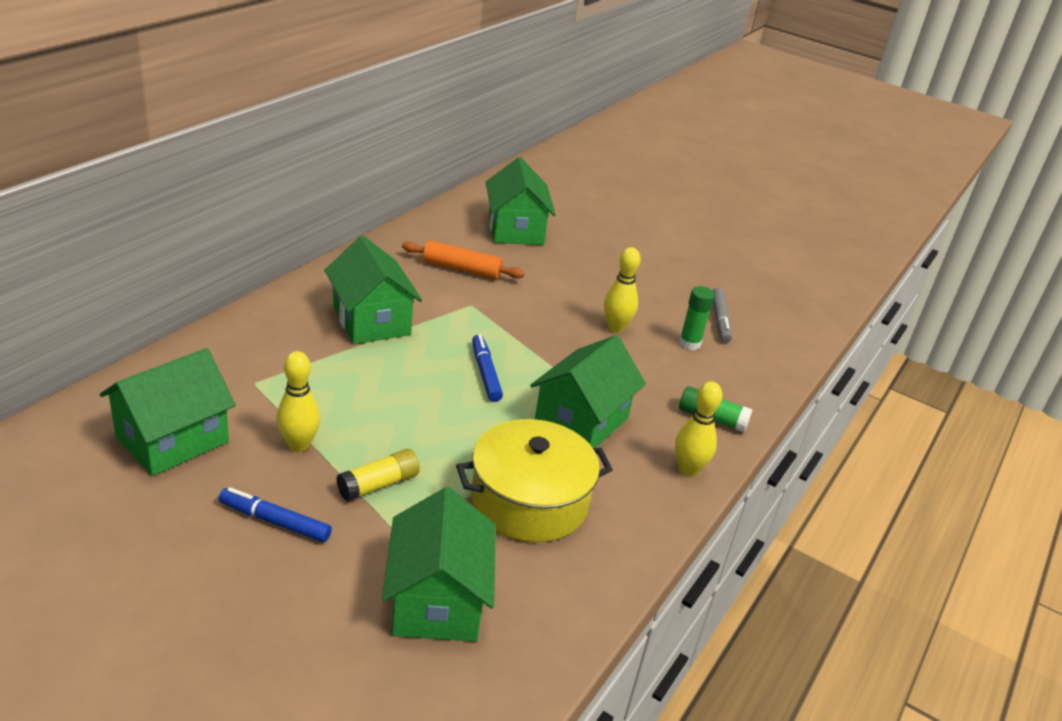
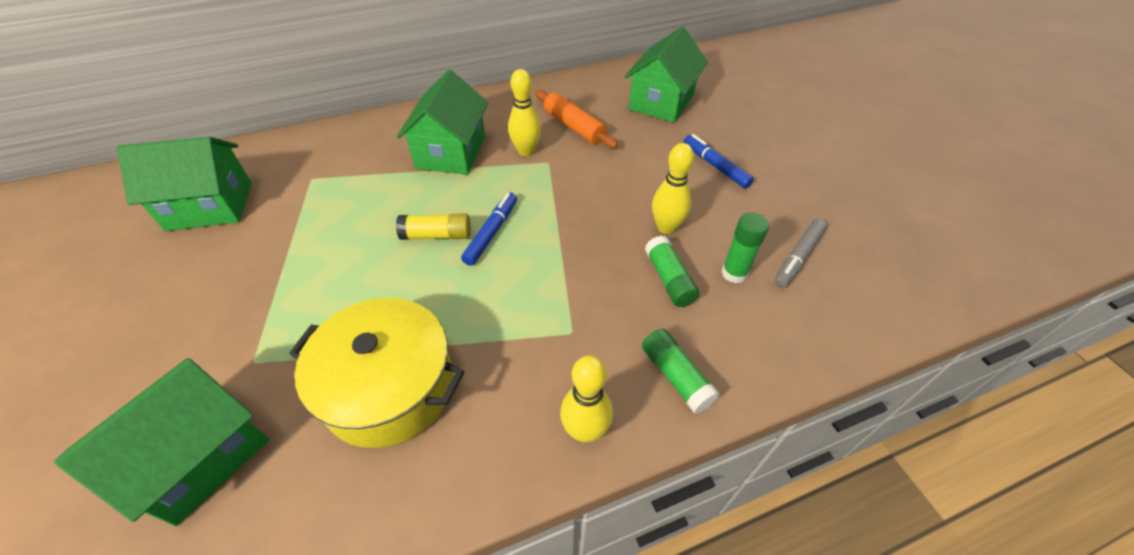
camera: 40 degrees right, 15 degrees up
(275, 521) = (186, 307): blue marker -> blue marker (715, 166)
(299, 445) = (279, 244): yellow bowling pin -> yellow bowling pin (526, 151)
(379, 484) = (291, 308): yellow glue stick -> yellow glue stick (437, 235)
(581, 421) = (528, 319): green house -> none
(651, 362) = (669, 279): none -> green glue stick

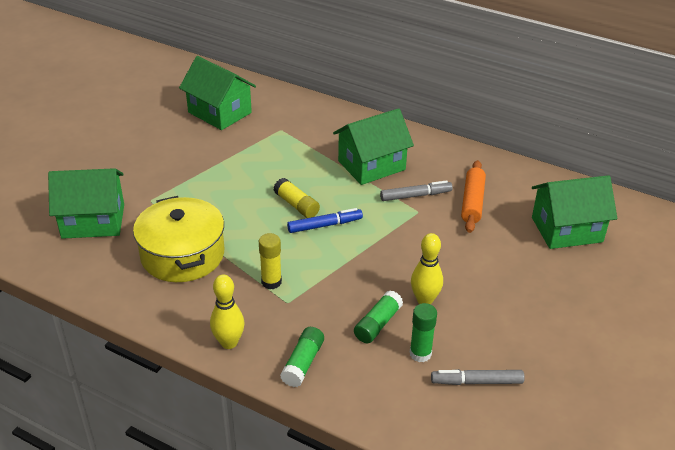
camera: 50 degrees right, 10 degrees down
(526, 151) = (415, 196): yellow bowling pin -> grey marker
(527, 327) = (271, 282): none -> yellow glue stick
(715, 166) = (525, 295): blue marker -> none

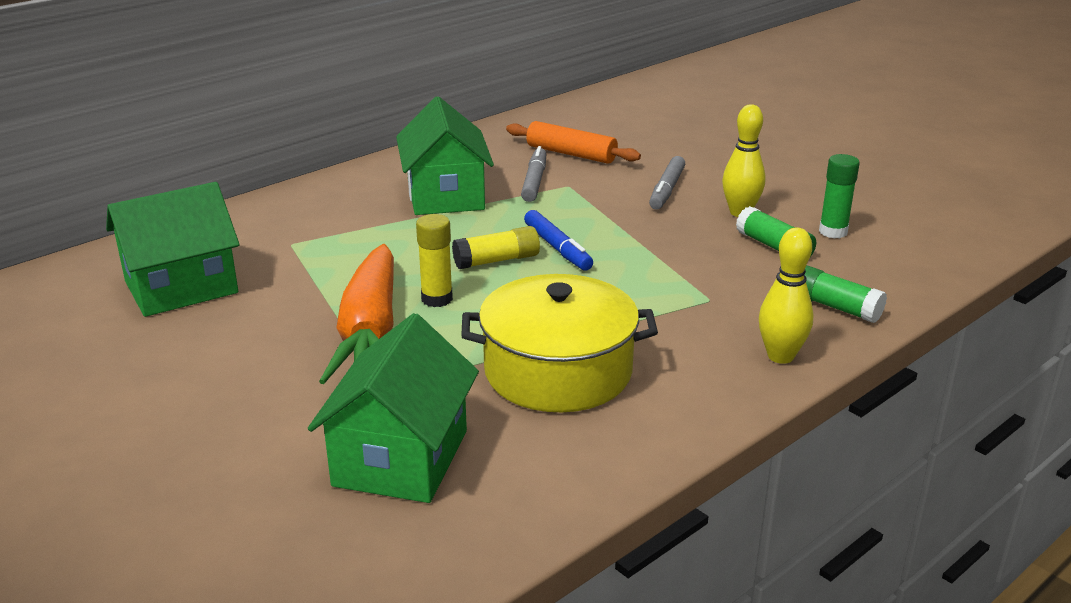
camera: 70 degrees left, 10 degrees down
(198, 182) = (370, 332): none -> orange carrot
(271, 282) = (661, 305): yellow glue stick -> yellow glue stick (437, 299)
(325, 225) = (557, 248): blue marker -> blue marker turned 150 degrees clockwise
(476, 382) = (884, 211): grey marker -> grey marker (666, 190)
(566, 229) = (652, 120): green house -> none

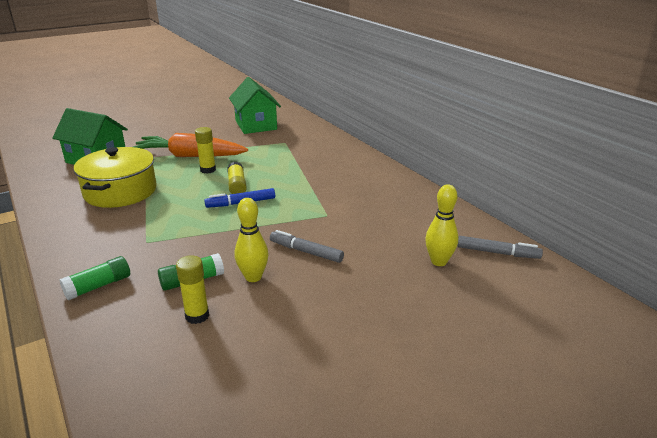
camera: 100 degrees right, 0 degrees up
(445, 195) = (326, 177): green house -> none
(534, 181) = (338, 204): grey marker -> grey marker (497, 253)
(571, 154) = (382, 222): orange rolling pin -> none
(780, 356) = (70, 253): yellow bowling pin -> yellow bowling pin (439, 261)
(833, 232) = (197, 316): green glue stick -> yellow glue stick

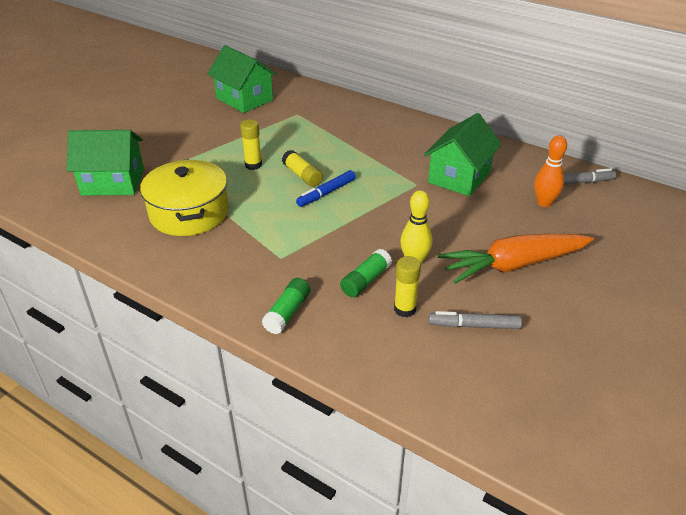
camera: 25 degrees left, 10 degrees up
(190, 156) = (215, 153): orange carrot -> orange carrot (513, 265)
(306, 252) = (434, 225): grey marker -> grey marker (474, 325)
(374, 218) = (459, 177): none -> green house
(439, 261) = (544, 203): yellow bowling pin -> orange bowling pin

